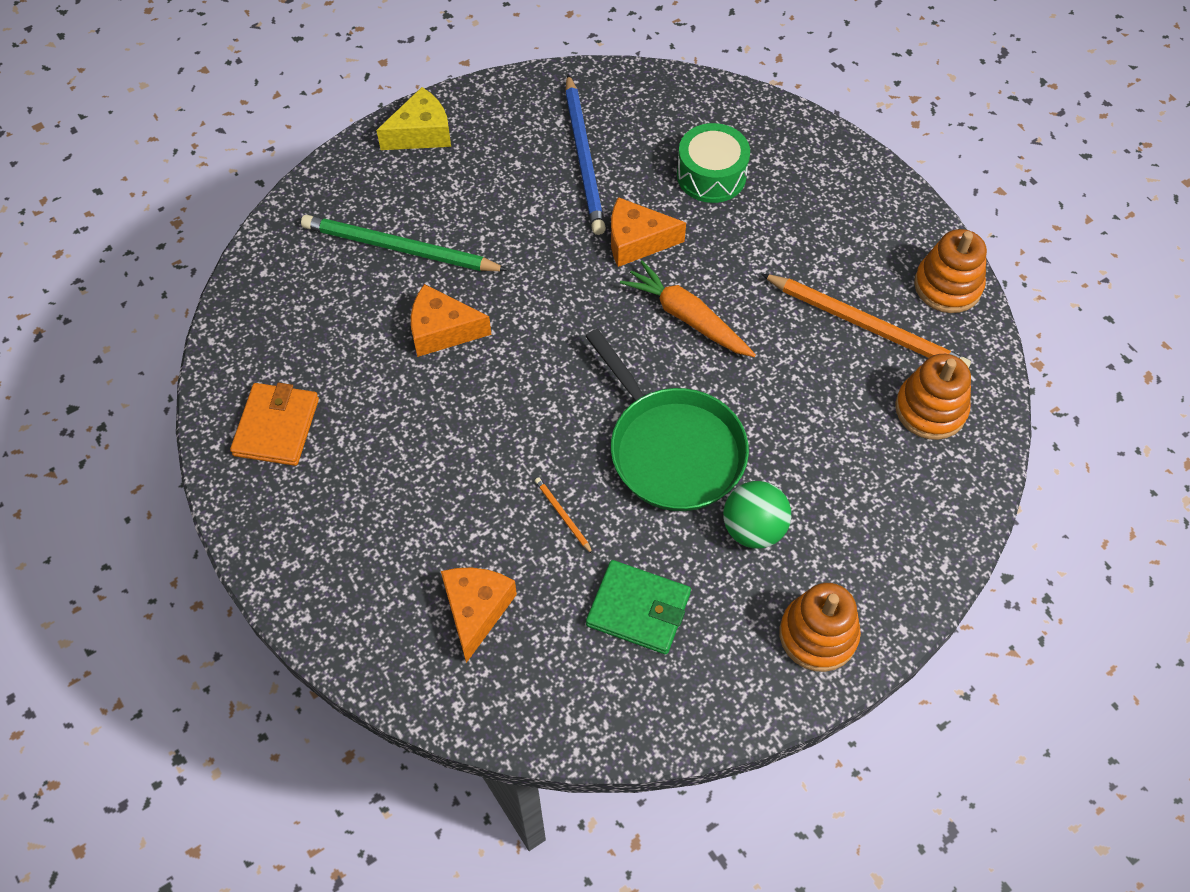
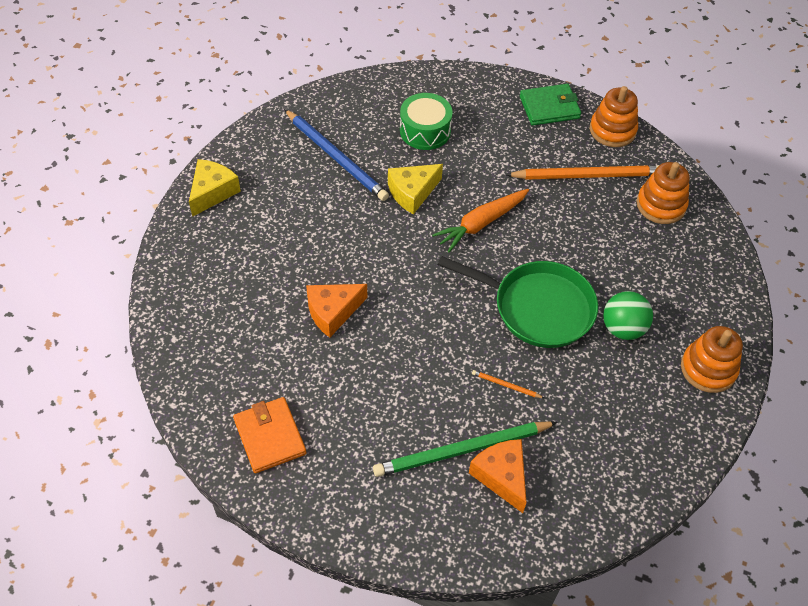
camera: 35 degrees left, 5 degrees down
(399, 248) = (259, 274): green pencil -> green pencil (462, 450)
(637, 241) = (412, 193): orange cheese -> yellow cheese
(638, 609) = (598, 415): green wallet -> green wallet (549, 107)
(687, 317) = (481, 223): orange carrot -> orange carrot turned 45 degrees counterclockwise

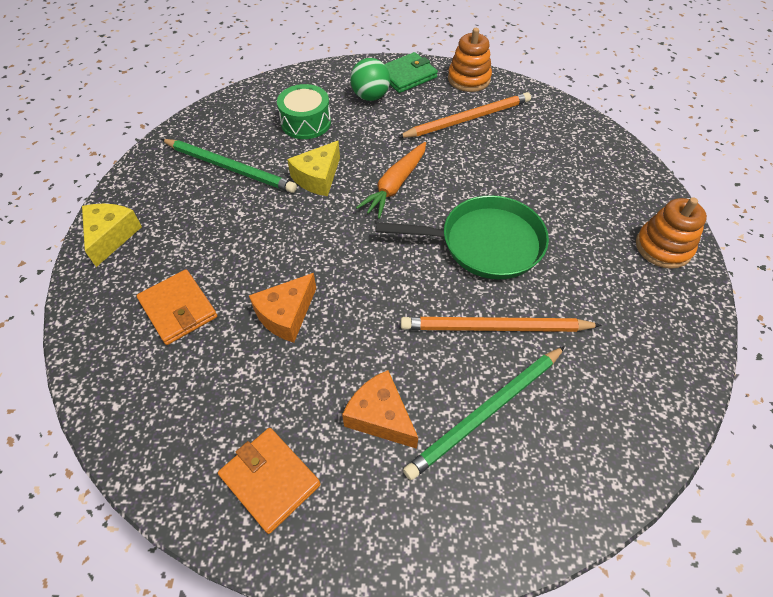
camera: 20 degrees left, 0 degrees up
(246, 276) = (178, 309): none -> orange wallet
(336, 157) = (230, 168): blue pencil -> green pencil
(501, 476) = (540, 425): orange cheese -> orange cheese (380, 416)
(506, 385) = (494, 327): orange pencil -> orange pencil, size x2.42
(623, 328) = (570, 236): green ball -> green ball (370, 96)
(661, 205) = (541, 125): orange stacking toy -> none

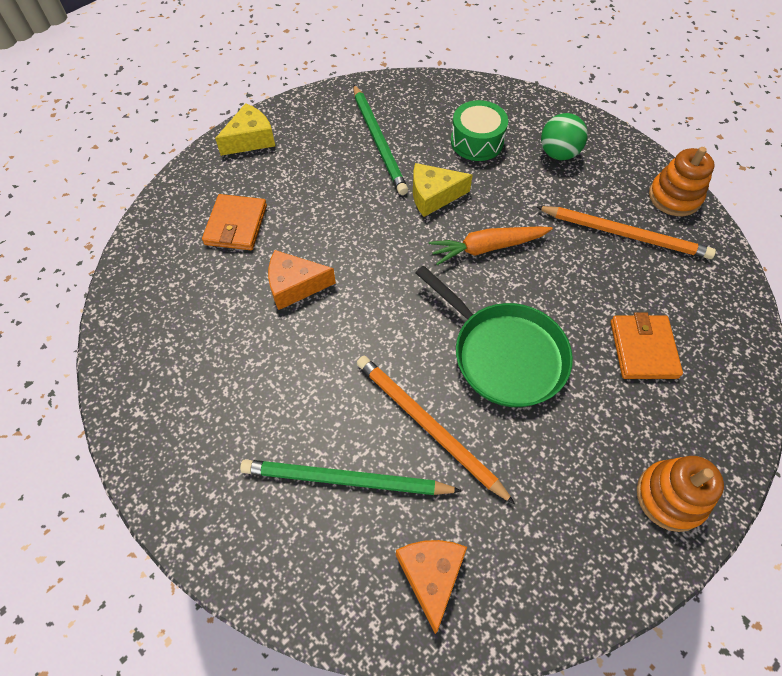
camera: 45 degrees right, 5 degrees up
(270, 480) = (167, 388): orange wallet -> orange wallet (643, 349)
(380, 416) = (274, 412): orange cheese -> orange cheese (431, 576)
(407, 76) = (616, 155): green wallet -> none

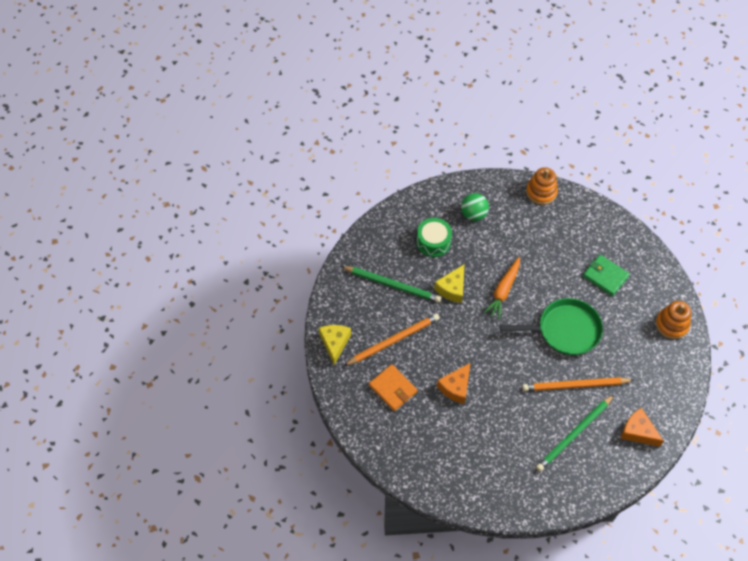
camera: 50 degrees left, 0 degrees up
(625, 234) = (544, 230): orange pencil -> orange pencil (393, 340)
(643, 349) = (605, 276): orange wallet -> green wallet

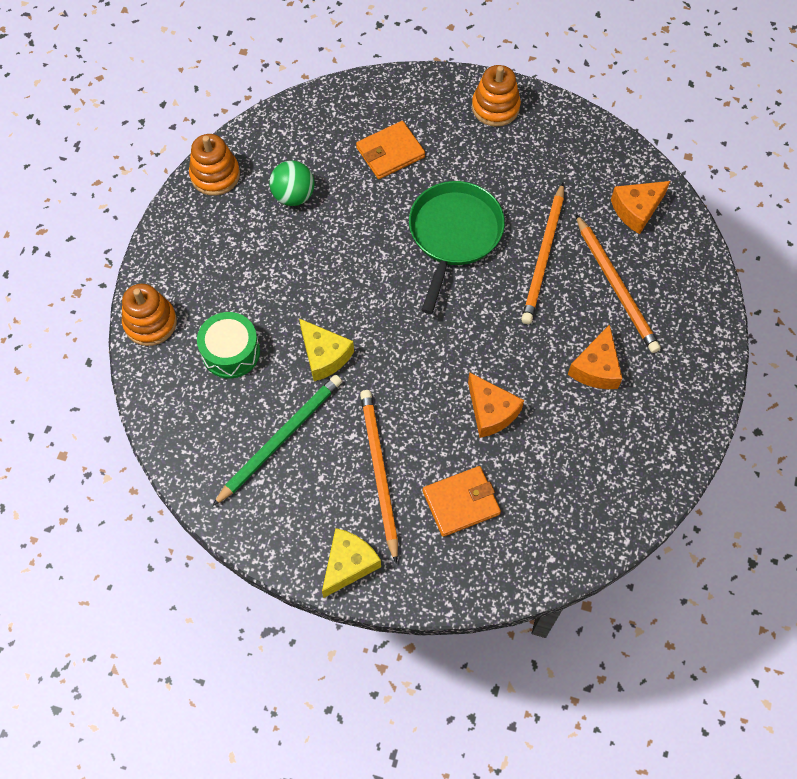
camera: 70 degrees left, 5 degrees up
(334, 343) = (348, 564): yellow cheese -> yellow cheese turned 105 degrees clockwise
(433, 197) = (150, 323): none -> orange stacking toy
(473, 214) = (209, 278): green ball -> green ball (293, 196)
(503, 291) = (358, 288): orange carrot -> none
(511, 438) = (596, 368): none -> orange cheese
(574, 434) = (616, 286): green pencil -> orange pencil
(605, 276) = (390, 152): green wallet -> orange wallet

